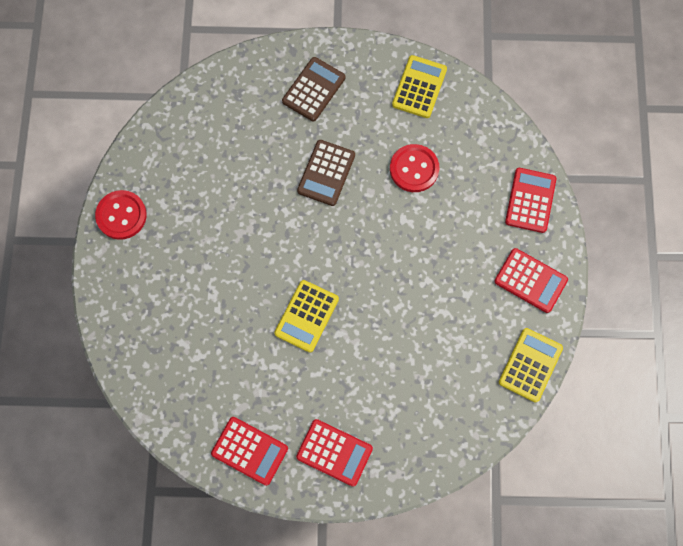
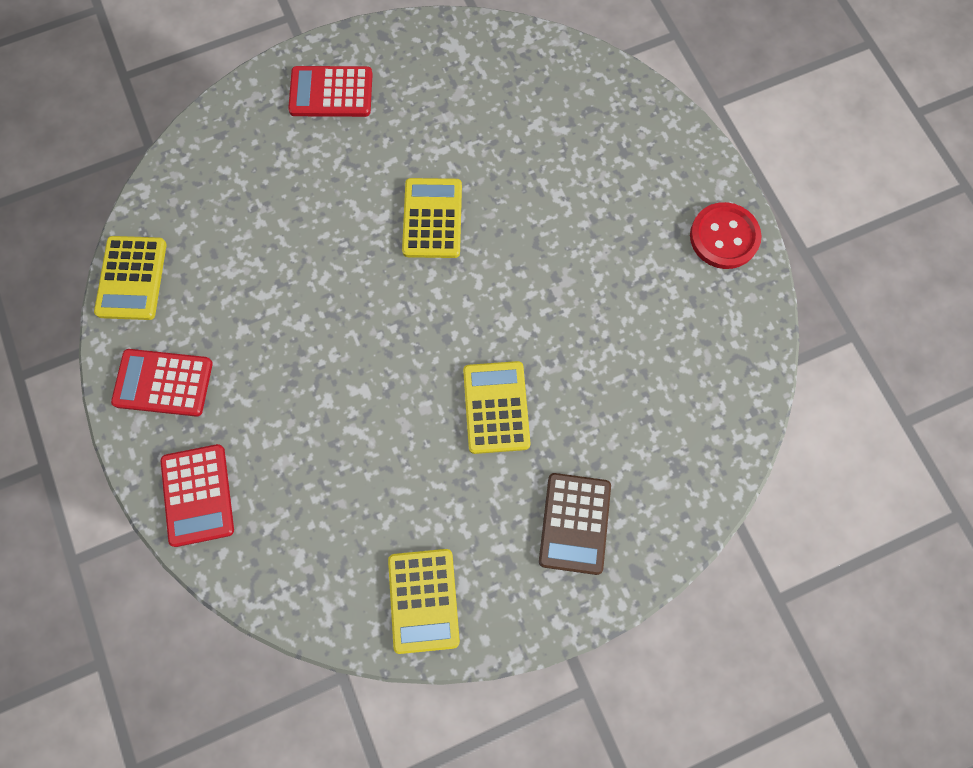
camera: 155 degrees right, 0 degrees up
(249, 451) = (426, 57): red calculator -> none
(326, 173) = (496, 407): brown calculator -> yellow calculator
(414, 169) = (379, 467): red button -> none

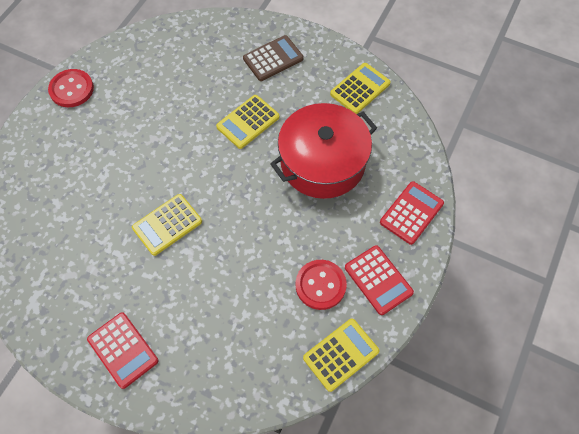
camera: 130 degrees left, 10 degrees down
(217, 318) = (320, 285): none -> red button
(358, 450) = (322, 162): none -> red pot

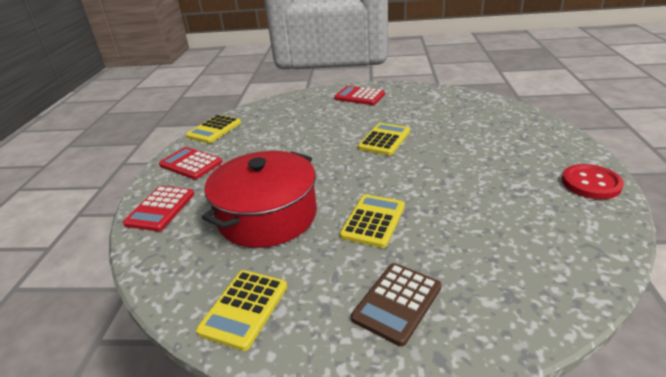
camera: 160 degrees right, 30 degrees down
(320, 285) = (239, 149): red button -> none

